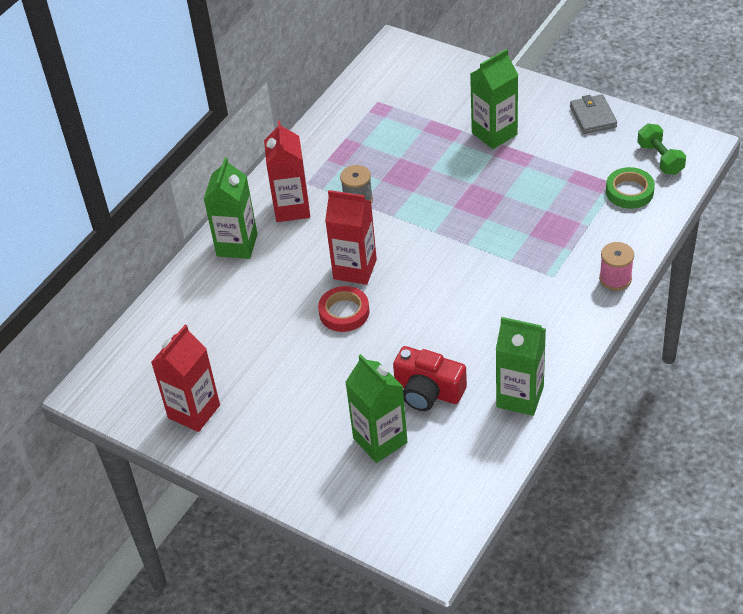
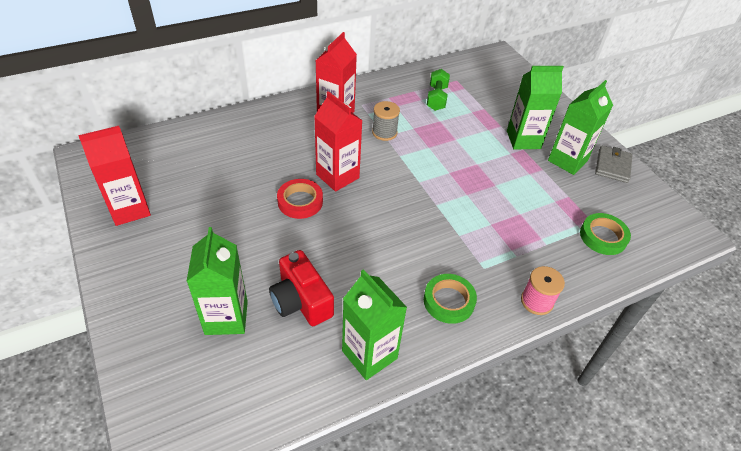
camera: 25 degrees right, 0 degrees up
(237, 245) = (277, 118): green carton -> green carton (567, 161)
(547, 320) = (449, 301): none -> green tape
(660, 159) = (649, 225): green dumbbell -> green dumbbell (436, 98)

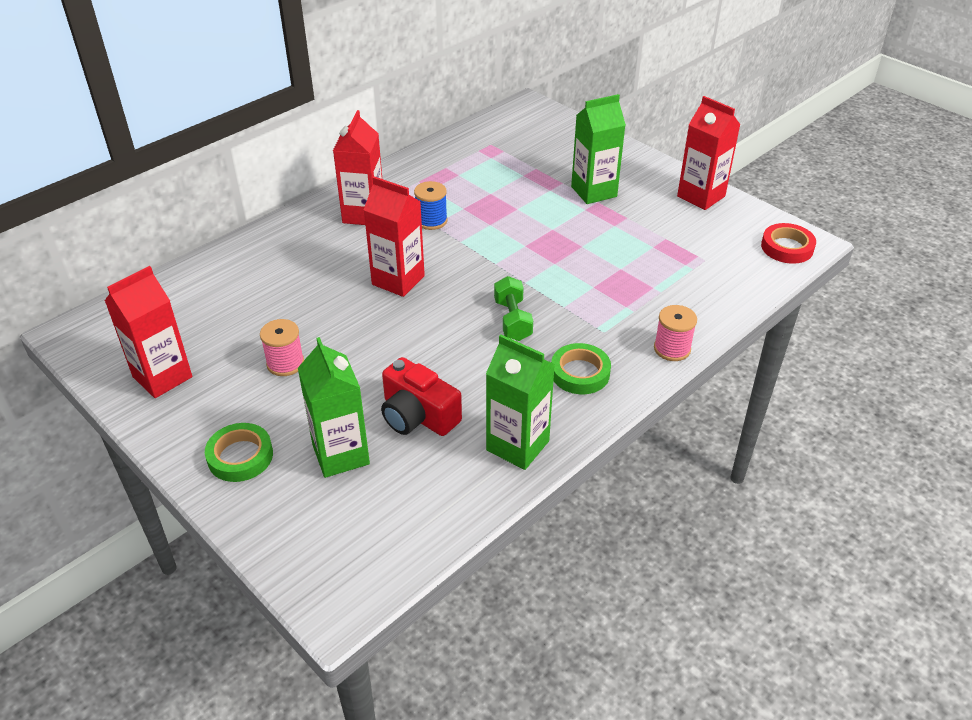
camera: 15 degrees left, 5 degrees down
(222, 224) = (285, 363): none -> pink spool
(300, 201) = (367, 317): red tape -> red tape (787, 247)
(384, 132) = (431, 221): grey spool -> blue spool
(436, 98) = (476, 169): green dumbbell -> green dumbbell (512, 320)
(567, 161) = (650, 202): green carton -> none
(603, 237) = (716, 269): green tape -> green tape (240, 456)
(612, 166) = (701, 196): grey wallet -> red carton

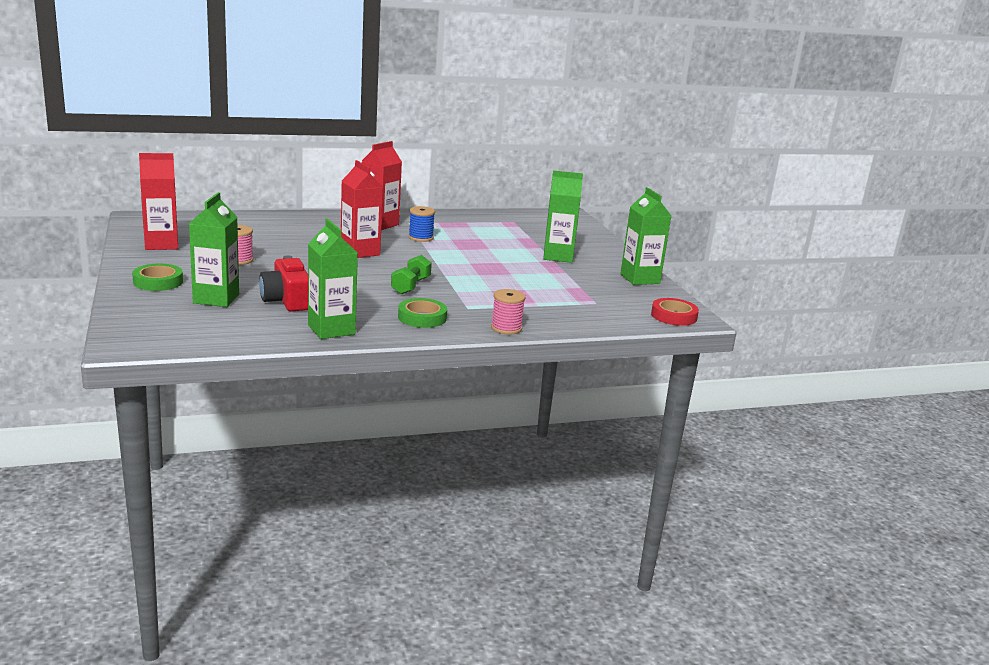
camera: 25 degrees right, 20 degrees down
(701, 196) = (640, 279): red carton -> green carton

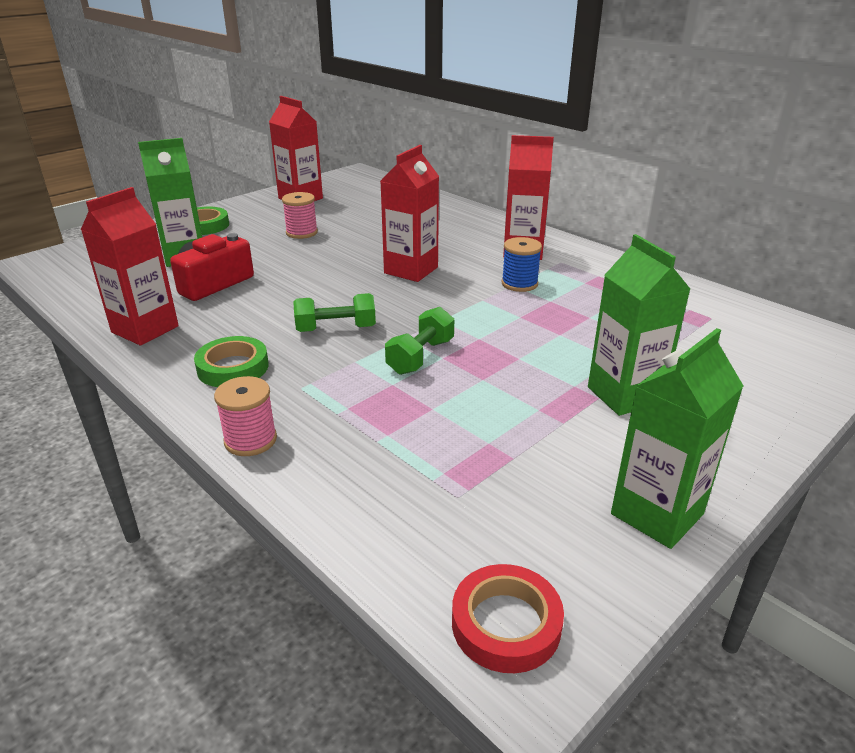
camera: 65 degrees right, 10 degrees up
(331, 329) = (145, 329): green carton -> red carton
(471, 278) = (421, 356): none -> green dumbbell

